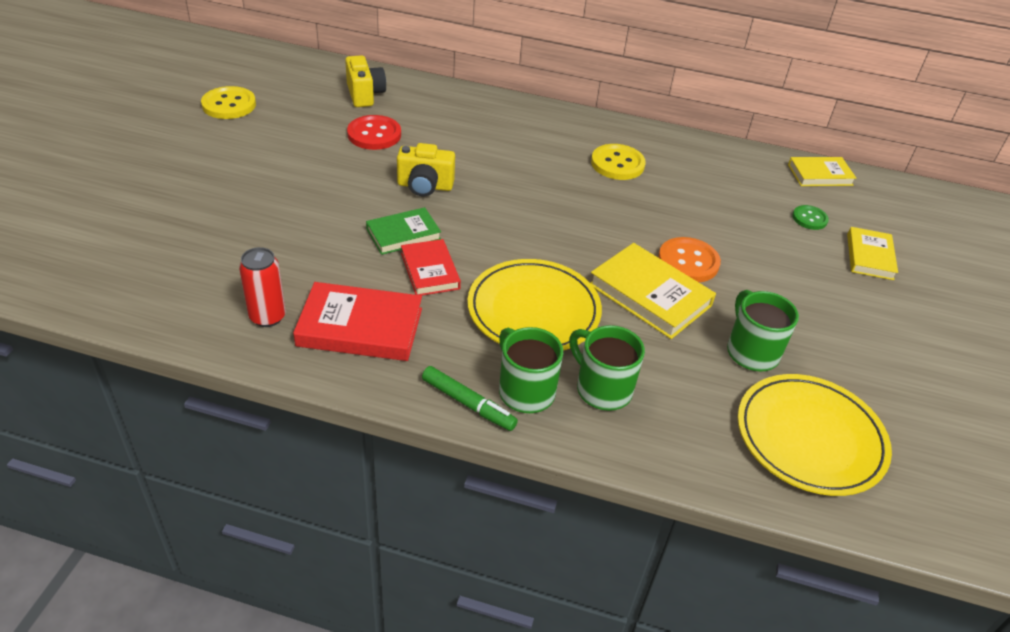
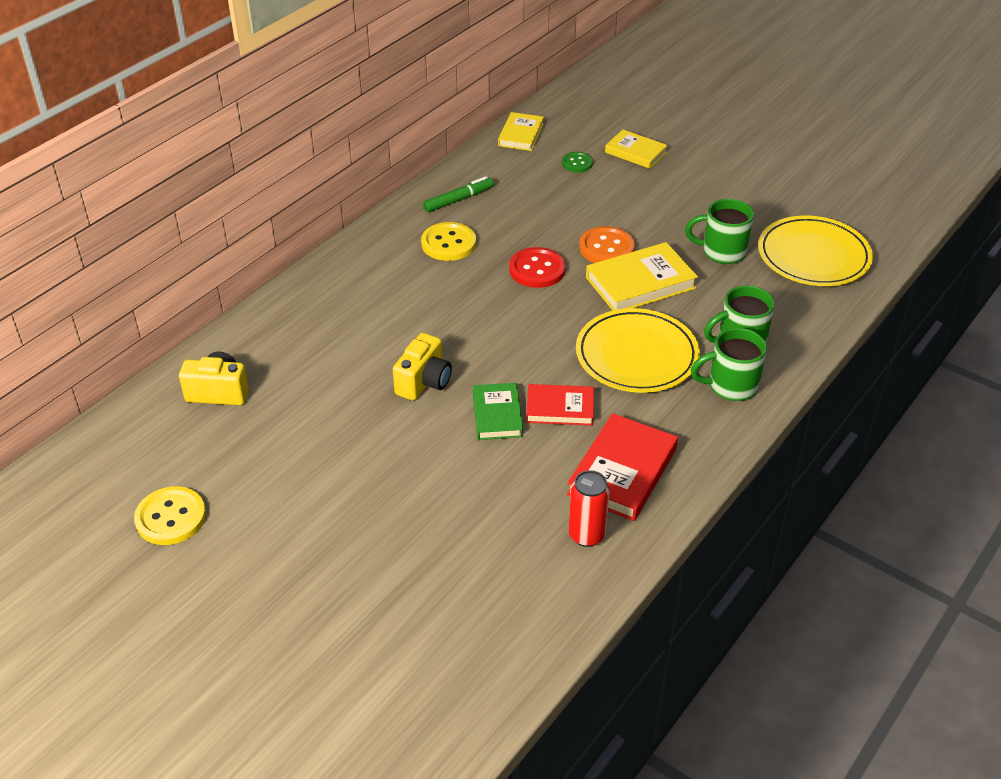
camera: 65 degrees left, 0 degrees up
(374, 134) = (308, 401): red button -> red button (537, 269)
(468, 403) = (736, 423): green marker -> green marker (458, 200)

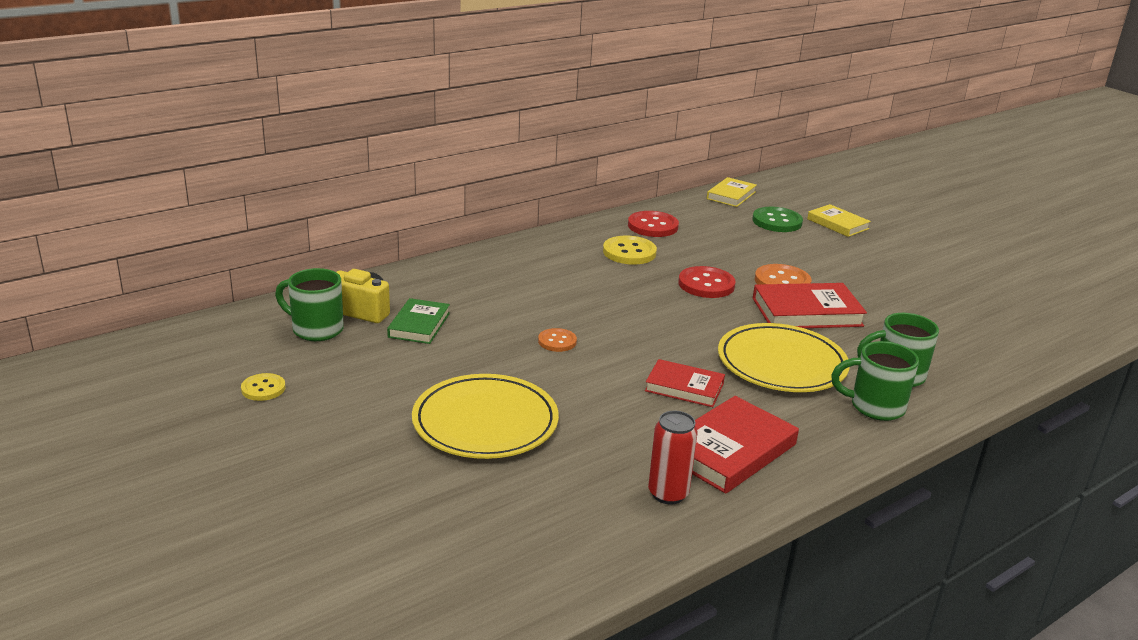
camera: 15 degrees right, 15 degrees down
(171, 518) = (263, 388): yellow button -> yellow button, size x0.61
(424, 382) = (557, 341): yellow camera -> orange button
(458, 200) = (652, 226): green marker -> red button
(497, 414) = (617, 379): green book -> green book (419, 325)
(577, 163) = (777, 221): green button -> green button, size x1.64
(640, 283) = (806, 312): yellow book -> red book
(722, 252) = (901, 305): green mug -> green mug (316, 329)
(813, 256) = (999, 326): yellow plate -> yellow plate (485, 422)

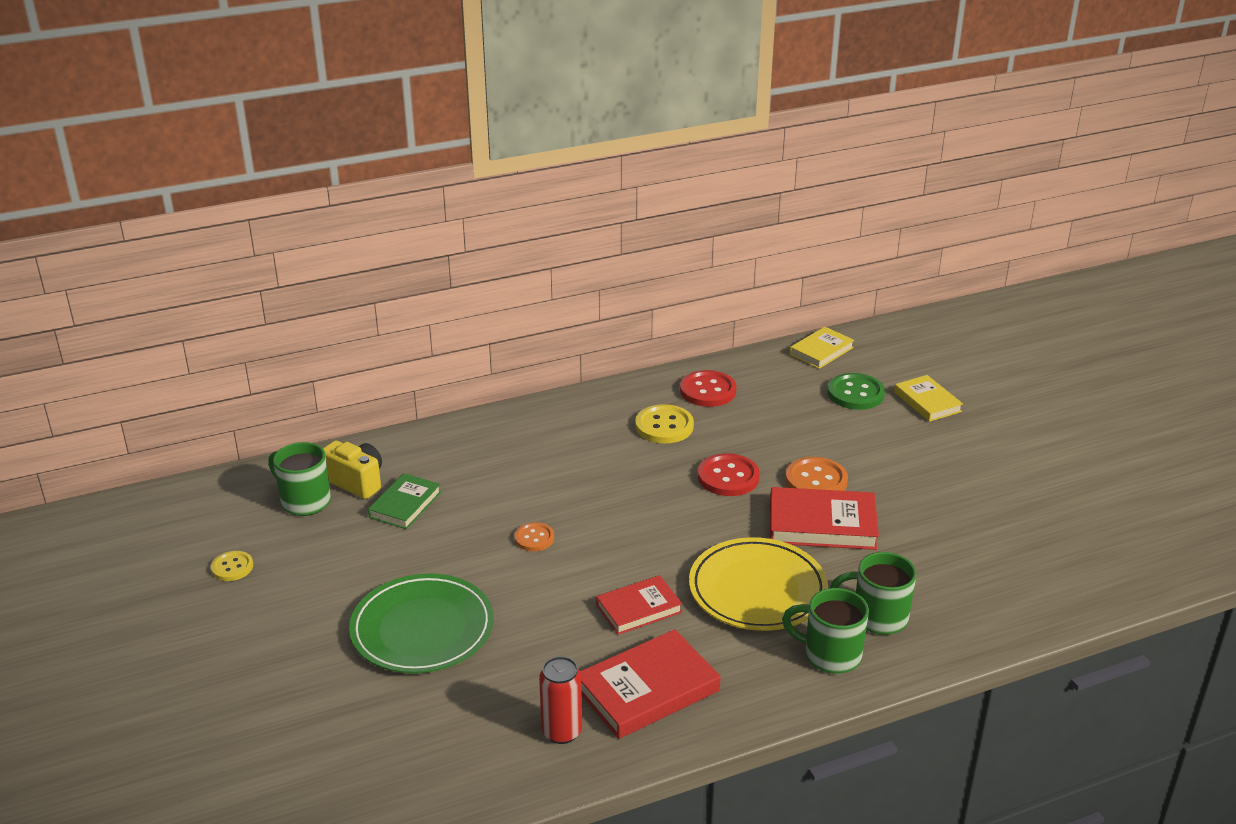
camera: 15 degrees right, 5 degrees up
(485, 422) = (422, 629): yellow plate -> green plate
(684, 387) = (638, 608): red book -> red book turned 60 degrees counterclockwise

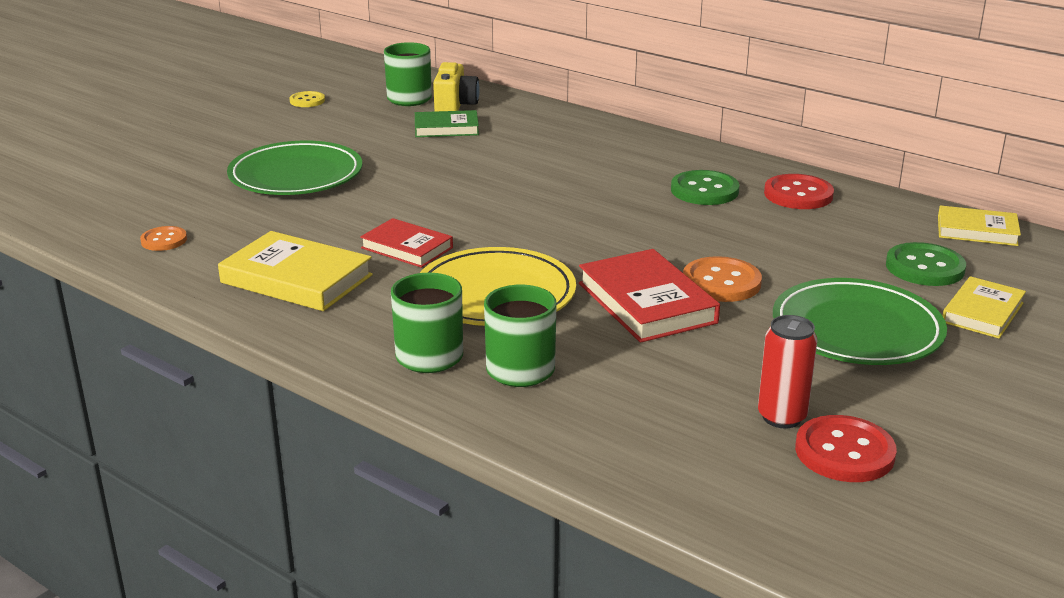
camera: 60 degrees right, 5 degrees down
(534, 538) = (459, 183): orange button -> orange button (164, 240)
(562, 732) = (212, 257): red can -> red can (782, 417)
(647, 690) = (296, 279): red book -> yellow book
(664, 426) = (704, 190): yellow button -> green button
(728, 477) = (663, 238): red button -> red button (844, 452)
(917, 456) = (857, 329): none -> green plate

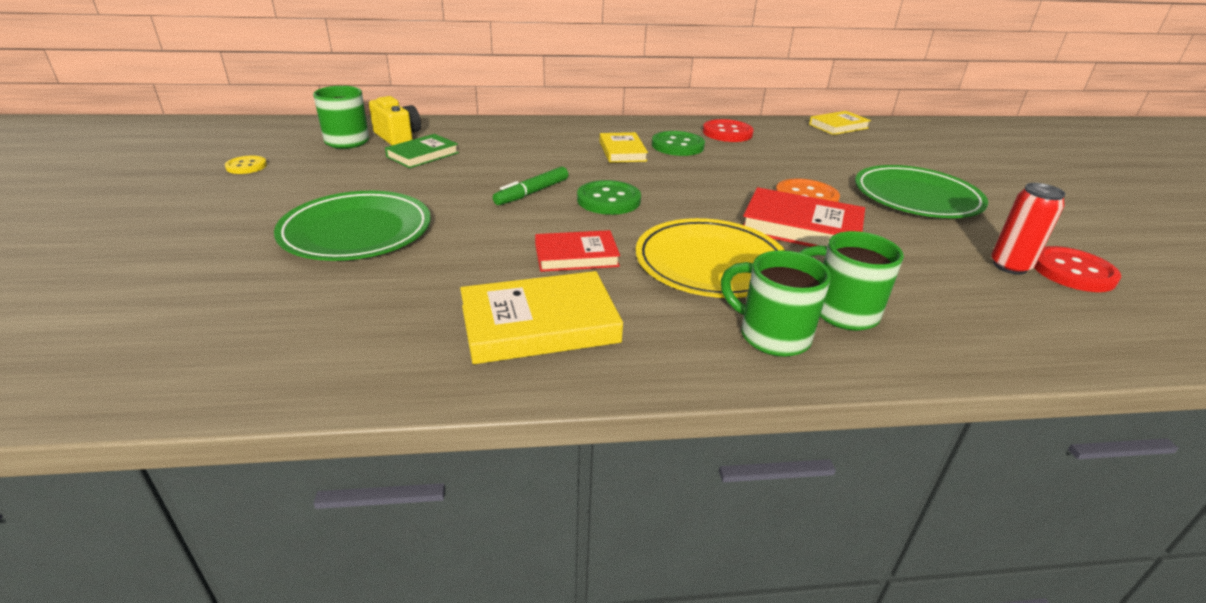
camera: 45 degrees left, 5 degrees up
(164, 240) = (323, 350): orange button -> none
(471, 189) = (532, 193): none -> green marker
(924, 267) = (863, 152): green button -> green button (608, 200)
(982, 312) = (933, 166): yellow book -> yellow book (622, 151)

